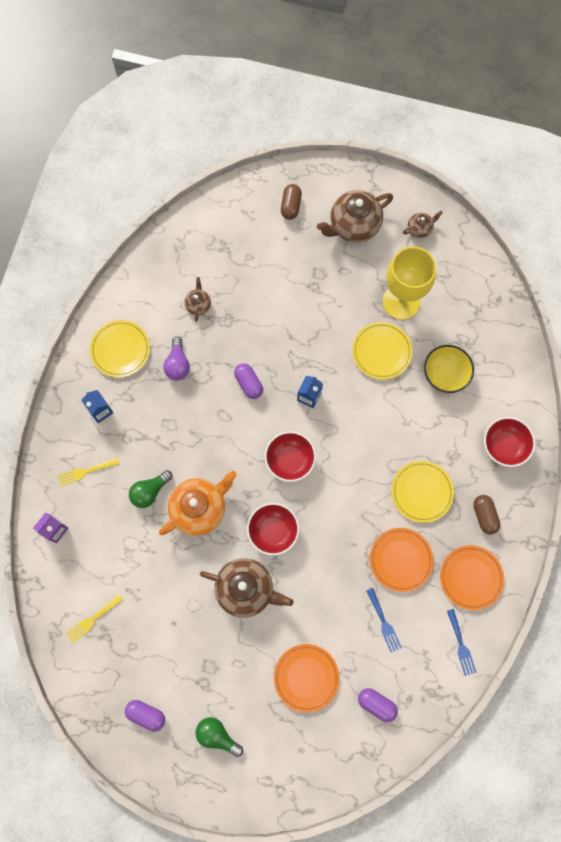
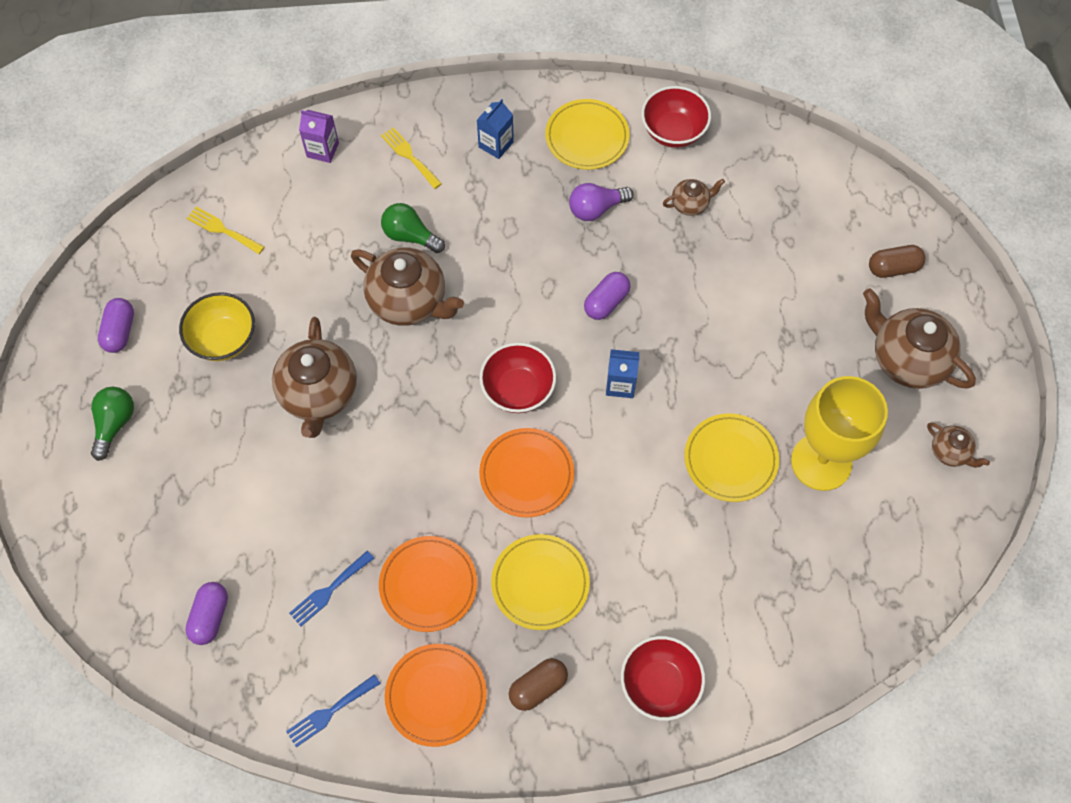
camera: 70 degrees right, 10 degrees down
(199, 508) = (409, 301): orange teapot -> brown teapot
(273, 531) = (410, 401): red bowl -> red bowl (673, 131)
(306, 677) = (221, 510): orange plate -> orange plate (526, 474)
(445, 374) = (735, 561): yellow bowl -> yellow bowl (223, 339)

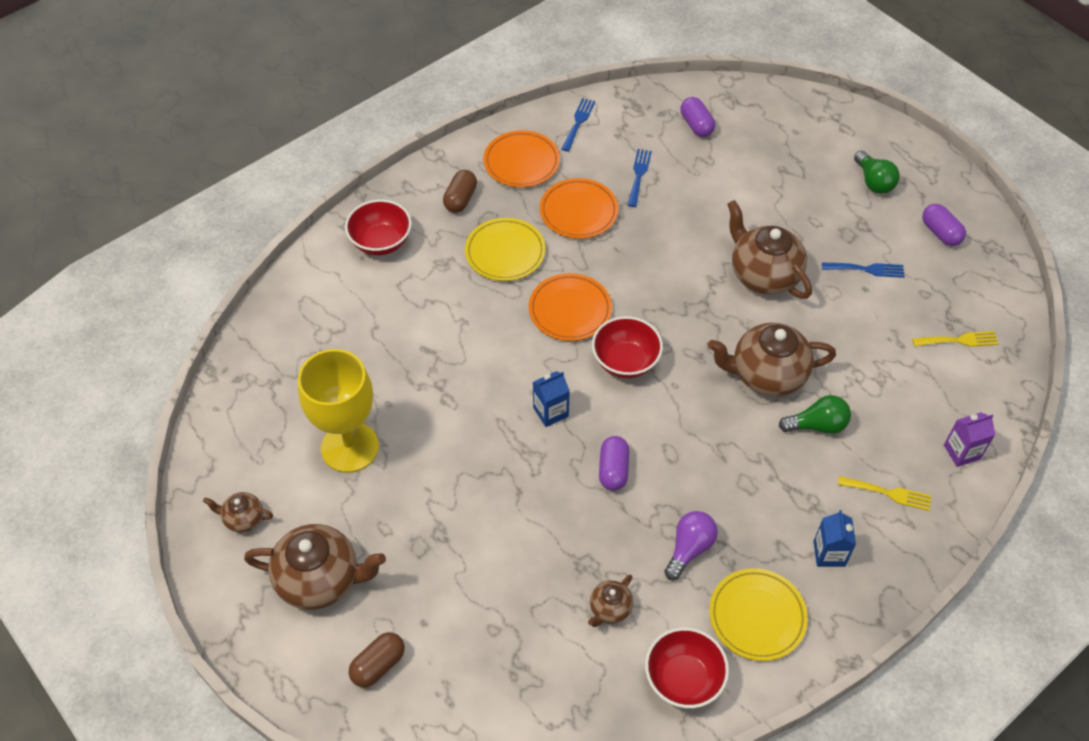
camera: 145 degrees right, 10 degrees down
(223, 339) = (867, 269): yellow bowl -> blue fork
(730, 459) = (424, 407): yellow plate -> none

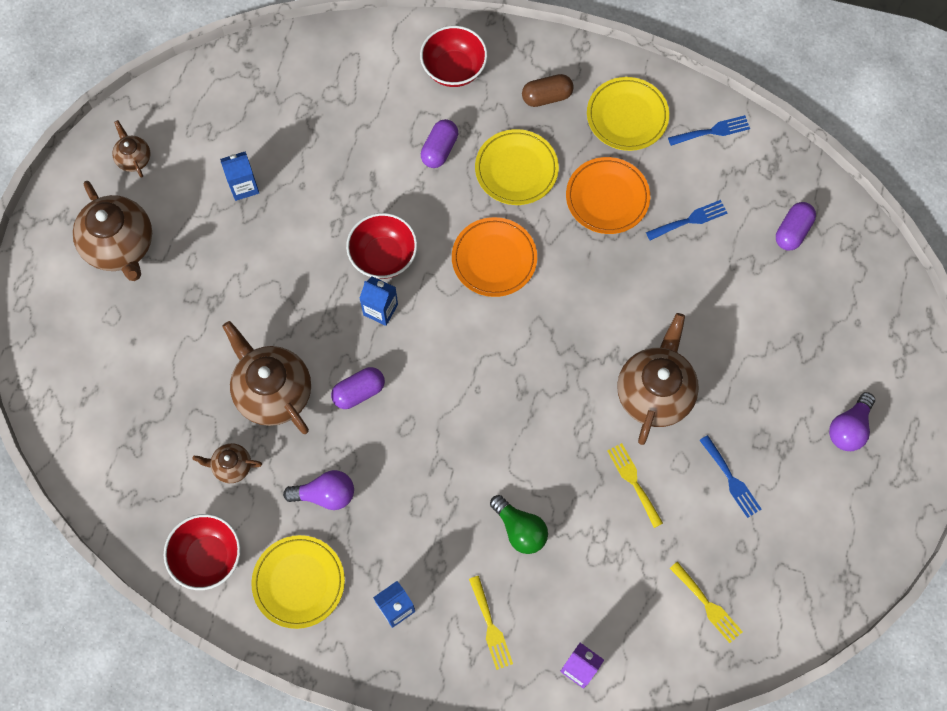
camera: 55 degrees right, 15 degrees up
(350, 447) = (243, 186): yellow goblet -> blue carton
(378, 665) = (80, 333): brown capsule -> none
(521, 162) = (627, 116): orange plate -> yellow plate
(625, 361) = (473, 336): red bowl -> red bowl (383, 256)
(766, 375) = (543, 458): brown teapot -> brown teapot (273, 392)
(827, 329) = (633, 481): none -> yellow fork
(873, 181) = (849, 428): green light bulb -> purple light bulb
(940, 233) = (830, 523): purple capsule -> purple capsule (439, 149)

